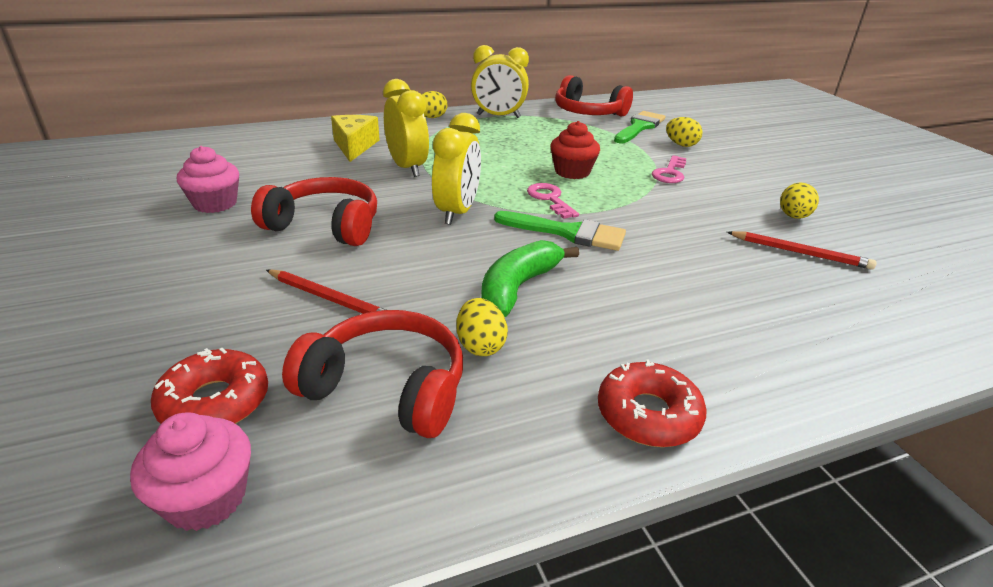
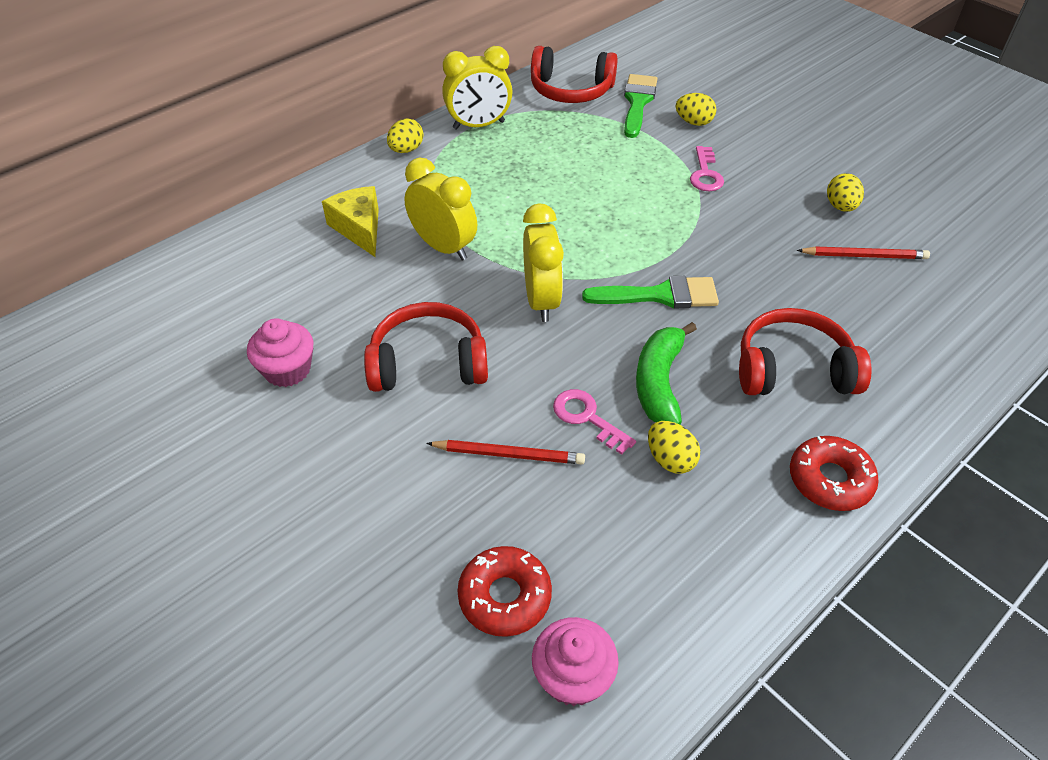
camera: 20 degrees left, 15 degrees up
(387, 388) = (627, 530): red headphones -> red headphones (793, 370)
(550, 199) = (616, 252): pink key -> pink key (587, 418)
(572, 172) = (613, 201): red cupcake -> none

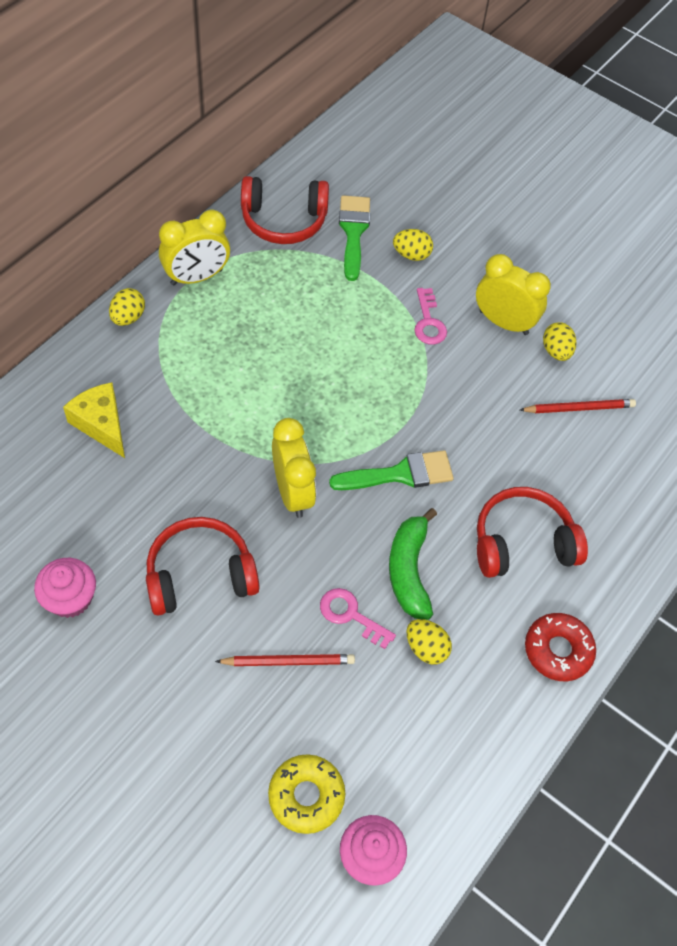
camera: 15 degrees left, 10 degrees up
(444, 247) = (189, 439): yellow clock -> yellow clock (503, 322)
(505, 596) = (306, 796): red donut -> yellow donut

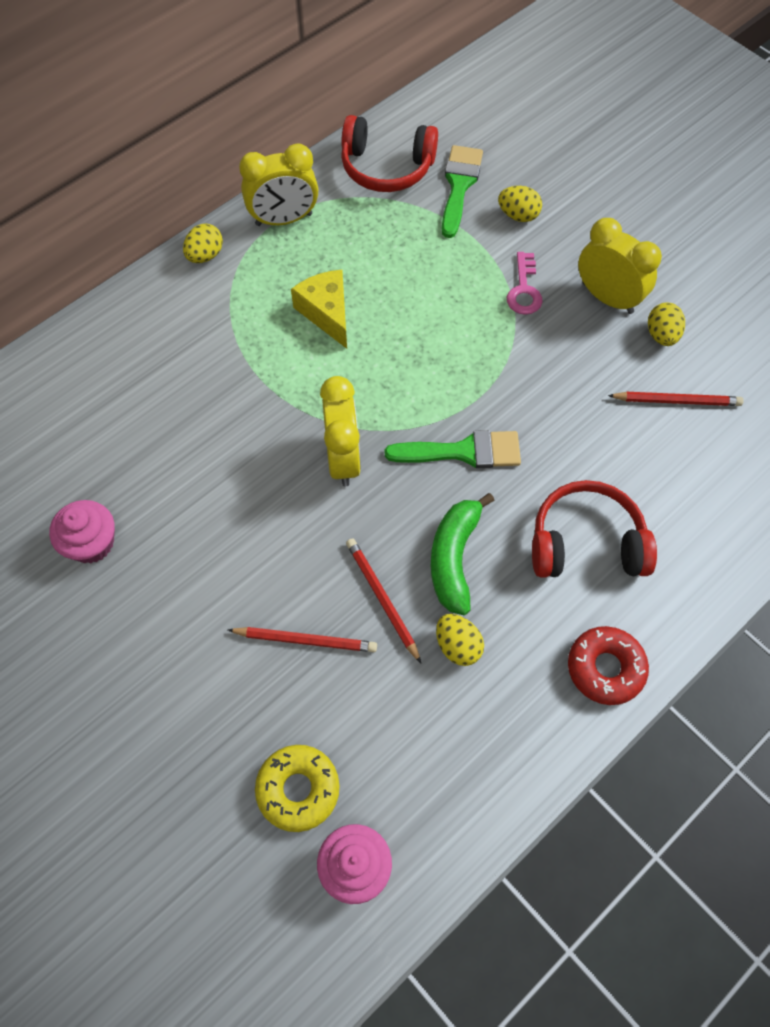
camera: 15 degrees right, 5 degrees up
(101, 424) = (157, 364): yellow cheese -> yellow cheese (326, 313)
(200, 575) = (229, 535): red headphones -> none
(351, 615) = (382, 599): pink key -> red pencil

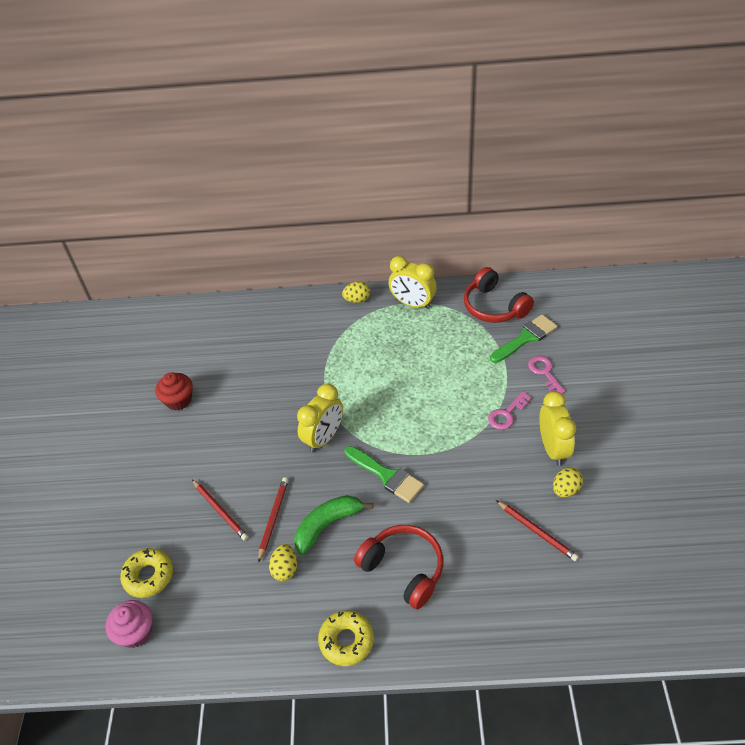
camera: 45 degrees right, 15 degrees down
(91, 543) = (178, 400): pink cupcake -> red cupcake
(326, 313) = (388, 362): yellow cheese -> none
(518, 215) = (544, 372): yellow egg -> pink key
(605, 668) = (346, 640): red donut -> yellow donut

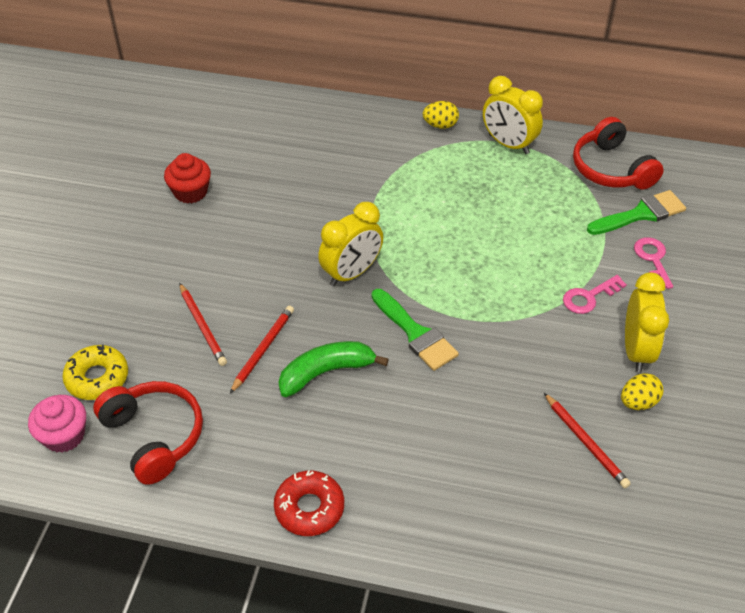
camera: 10 degrees right, 0 degrees up
(285, 569) = (260, 409): yellow egg -> none
(346, 640) = (309, 508): yellow donut -> red donut
(403, 569) = (404, 444): red headphones -> red headphones (154, 436)

